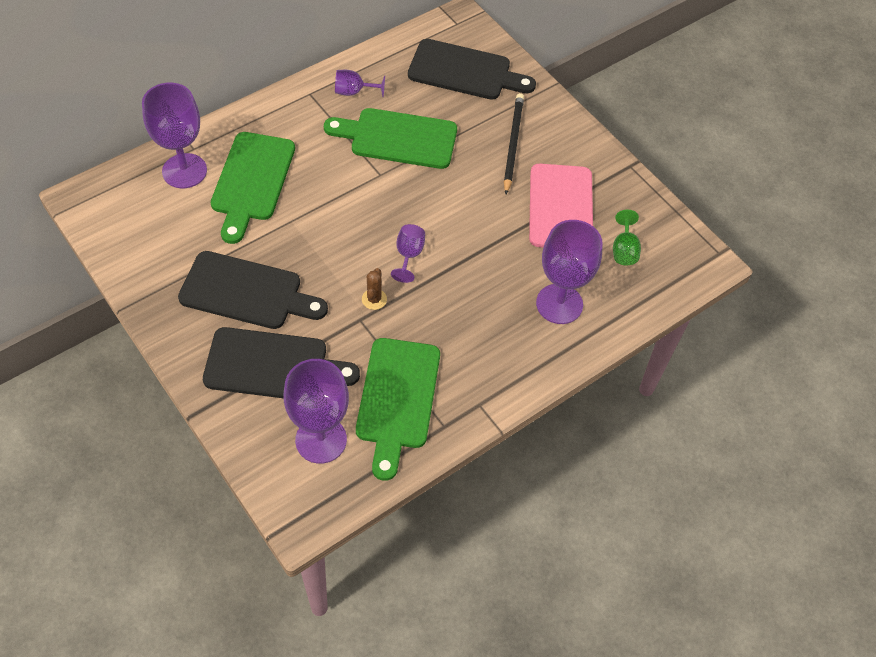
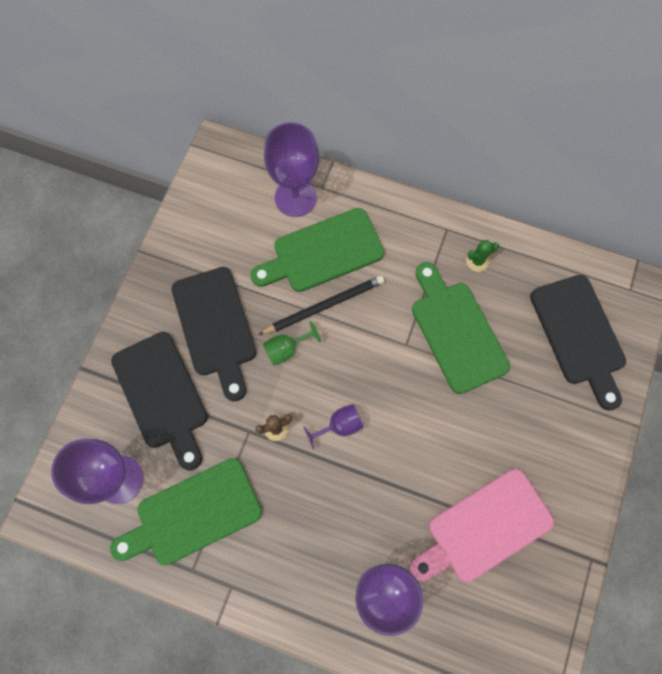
camera: 60 degrees right, 15 degrees up
(353, 92) = (477, 261): purple goblet -> green cactus
(513, 143) = (530, 433): black pencil -> black pencil (324, 306)
(624, 250) = (486, 615): green goblet -> green goblet (286, 349)

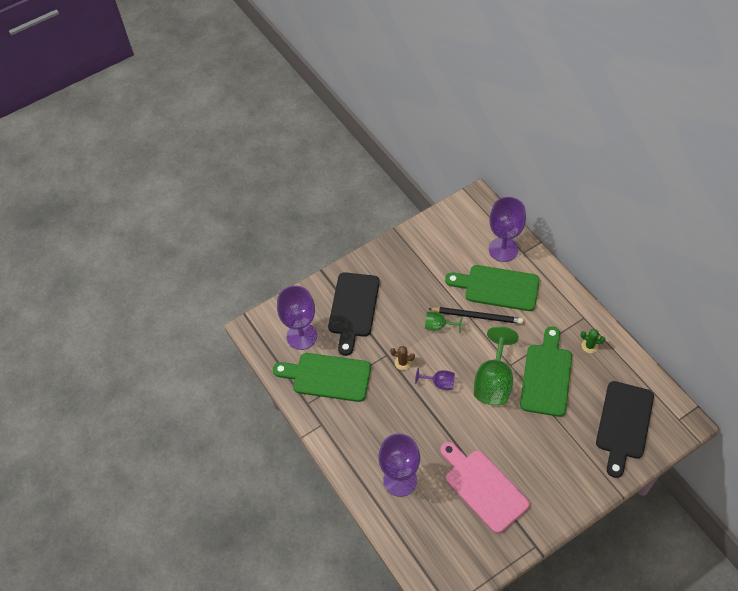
camera: 40 degrees right, 15 degrees down
(215, 327) = (407, 291): black cutting board -> none
(402, 379) = (494, 381): none -> green goblet
(484, 527) = (483, 487): pink cutting board -> pink cutting board turned 45 degrees clockwise

